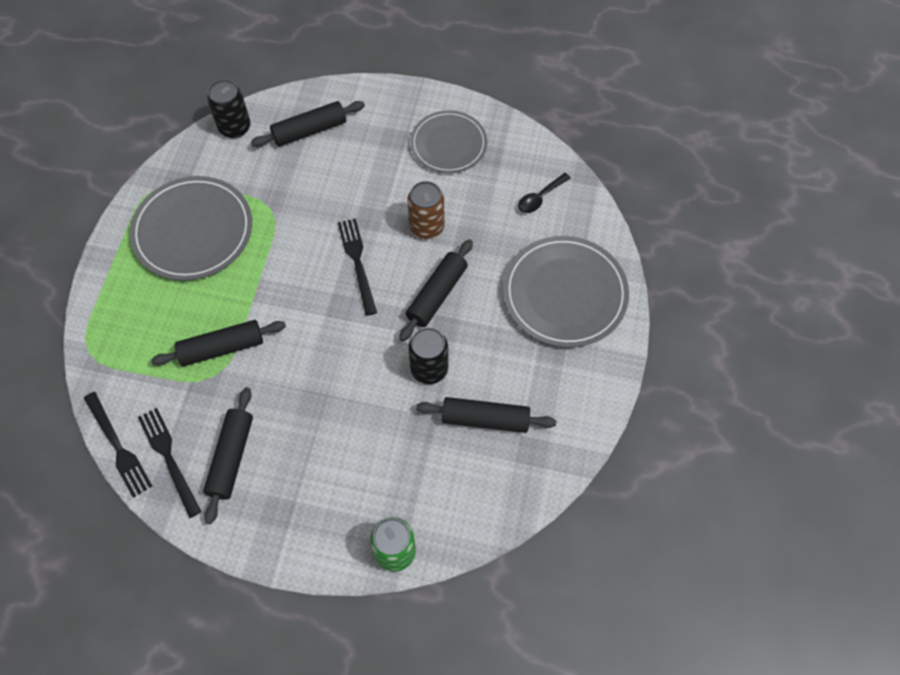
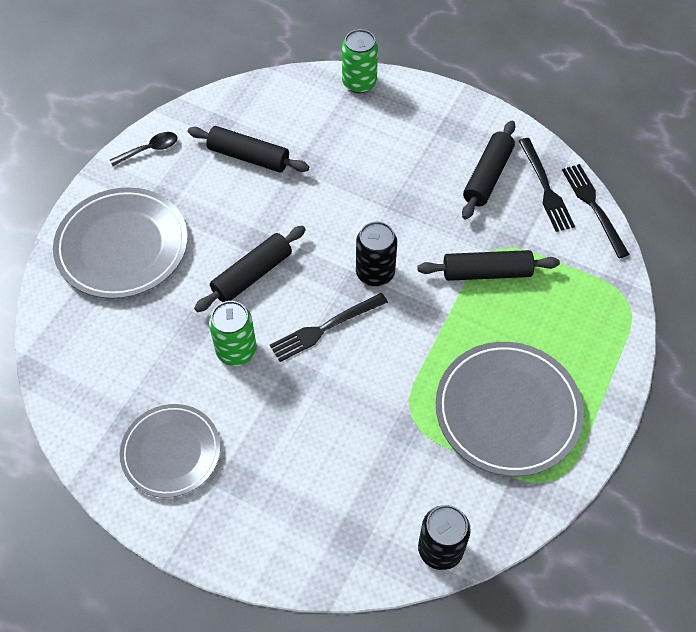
camera: 165 degrees left, 5 degrees down
(309, 130) = (341, 518): black rolling pin -> none
(357, 263) = (325, 328): black fork -> black fork turned 60 degrees clockwise
(427, 227) = (236, 351): brown can -> green can
(429, 369) = (284, 208): black can -> black can (375, 273)
(540, 198) = (95, 355): black spoon -> black spoon (150, 150)

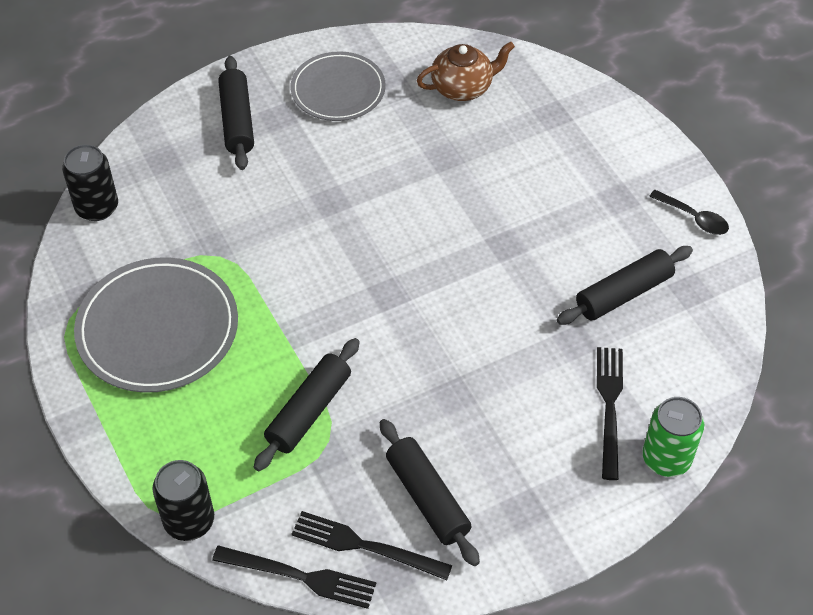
camera: 125 degrees right, 5 degrees down
(106, 358) = (463, 88): none -> brown teapot
(122, 246) = (580, 146): grey plate -> none
(150, 150) = (694, 218): black spoon -> black spoon turned 60 degrees counterclockwise
(236, 351) = (395, 172): green can -> none
(252, 275) = (468, 222): black rolling pin -> black rolling pin (237, 121)
(325, 328) = (362, 245): black fork -> black fork (609, 407)
(375, 273) = (389, 317): black can -> black can (189, 521)

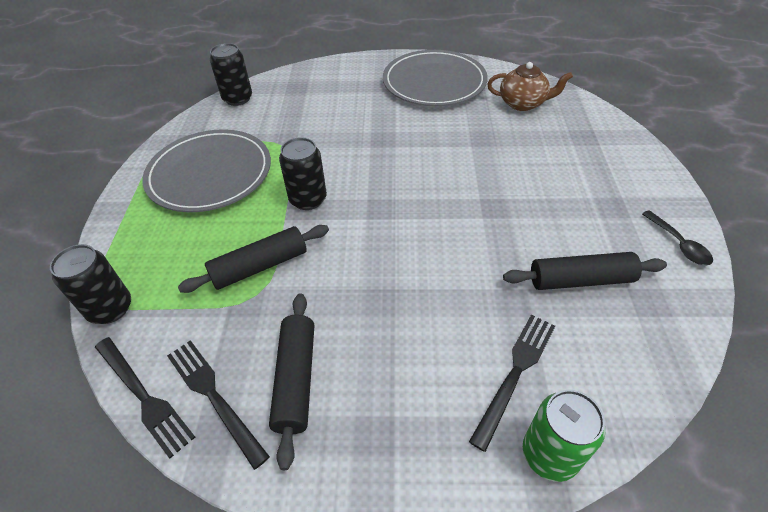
camera: 30 degrees right, 5 degrees down
(237, 121) = (357, 80): black rolling pin -> none
(301, 314) = (308, 199): none -> black can
(338, 90) = (434, 82): grey plate -> grey plate, size x1.50

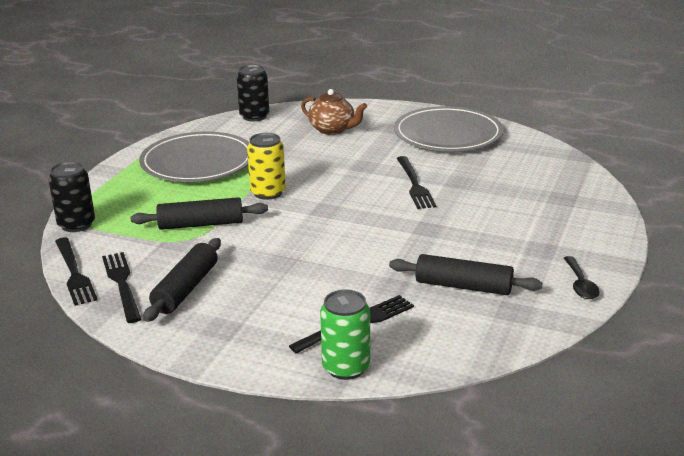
camera: 20 degrees right, 20 degrees down
(308, 199) = (268, 193): black can -> yellow can
(444, 152) = (414, 184): none -> black fork
(523, 103) = (523, 164): brown teapot -> brown teapot (332, 129)

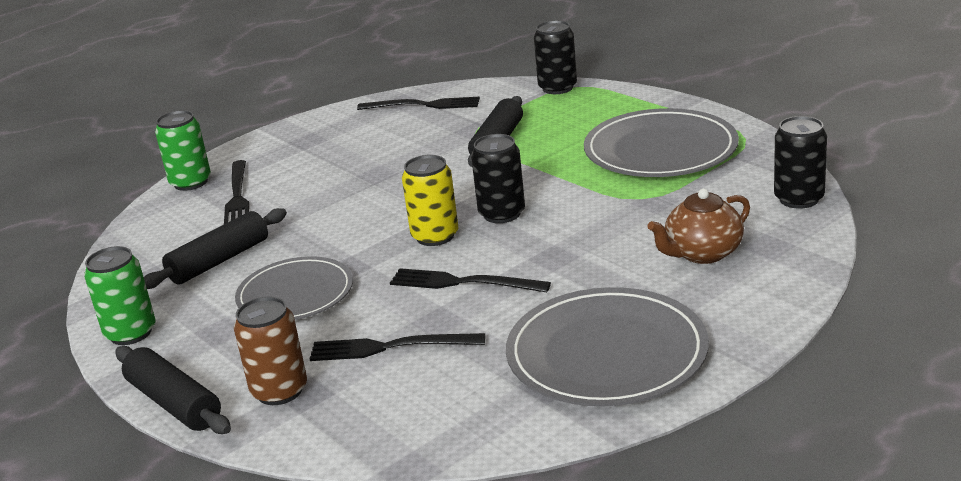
camera: 120 degrees right, 0 degrees up
(74, 273) = (465, 87): black fork -> black fork (391, 347)
(186, 289) = (384, 129): black rolling pin -> black rolling pin (174, 403)
(268, 193) = (535, 183): yellow can -> yellow can (435, 236)
(320, 194) = (502, 214): none -> black can
(476, 236) = (295, 294): none -> grey plate
(569, 206) = (279, 391): none -> brown can
(580, 284) = (131, 333): black spoon -> green can

